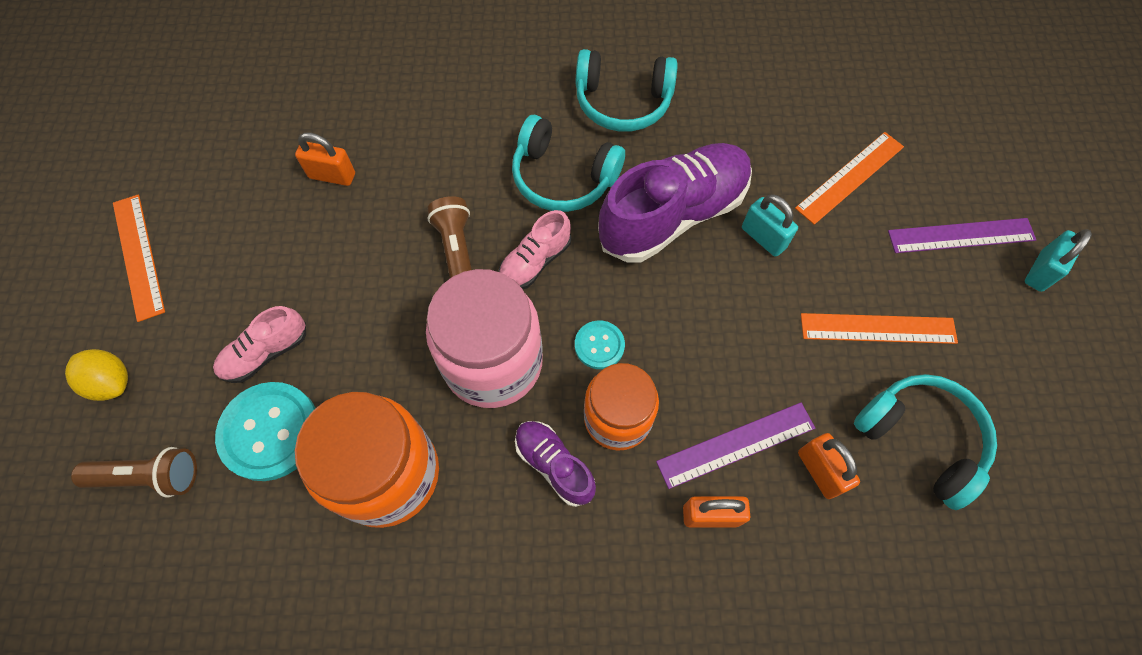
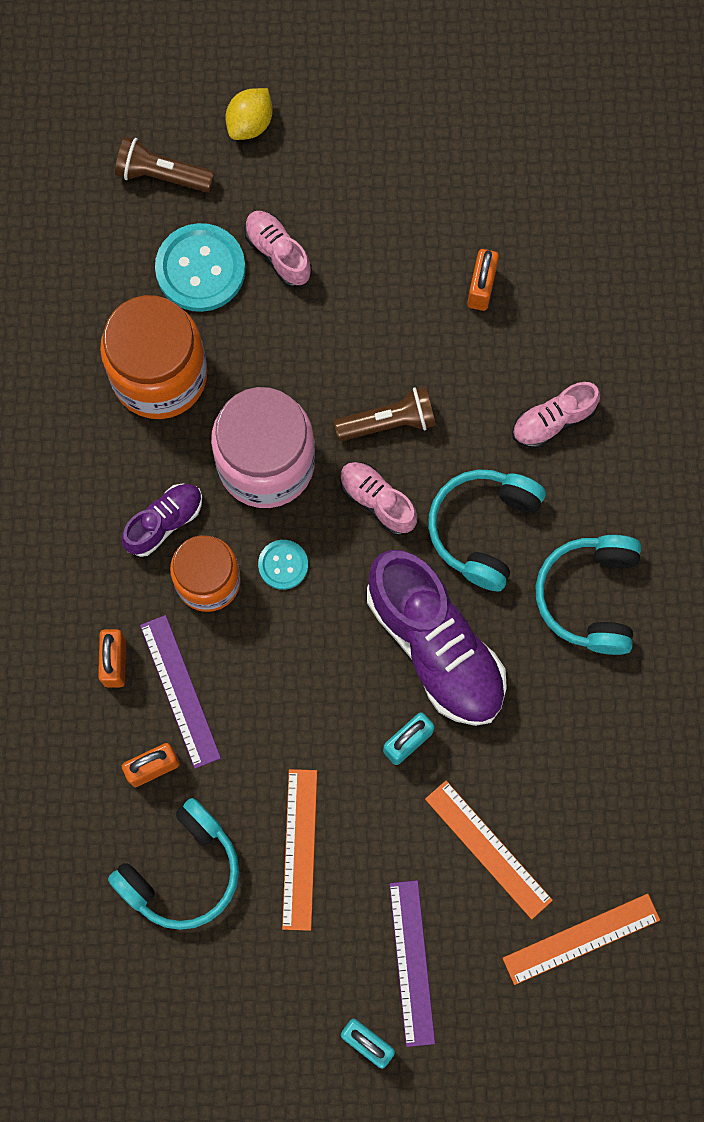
camera: 90 degrees right, 10 degrees up
(138, 256) = (382, 117): orange ruler -> orange ruler (581, 938)
(149, 476) = (162, 175): brown flashlight -> brown flashlight turned 105 degrees clockwise
(465, 124) = (553, 421): none -> pink shoe

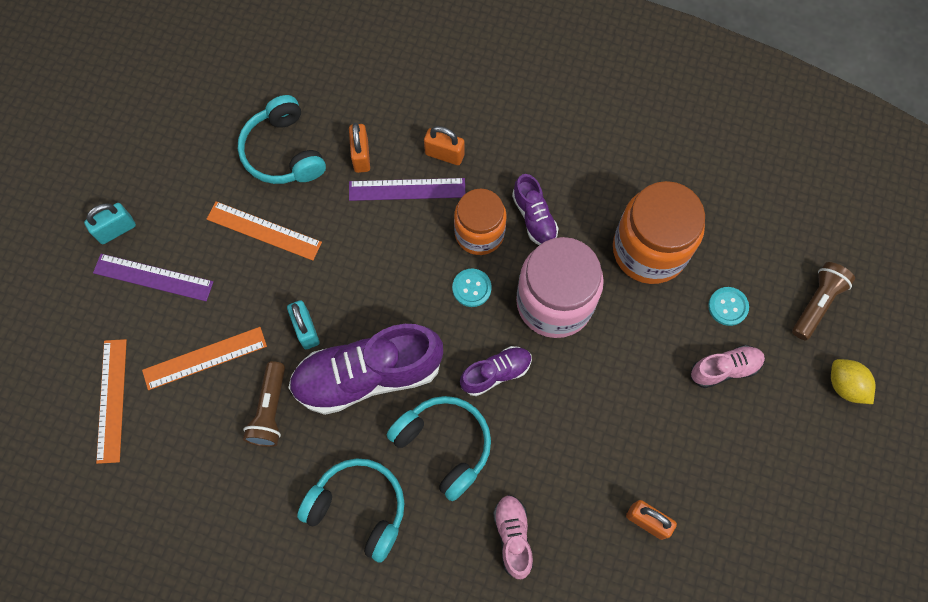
camera: 110 degrees right, 5 degrees down
(200, 269) = (728, 306): turquoise button -> turquoise button, size x0.54
(377, 501) = (496, 373): pink shoe -> purple shoe
(389, 422) = (556, 404): brown flashlight -> brown flashlight (270, 410)

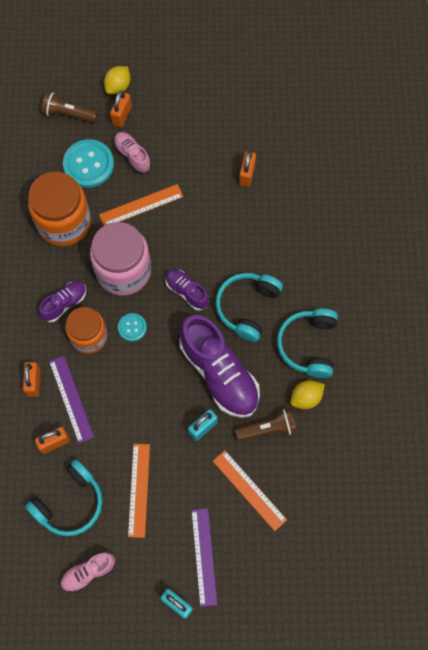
camera: 110 degrees left, 0 degrees up
(112, 400) = (303, 542): orange ruler -> orange ruler (141, 205)
(289, 476) = (306, 398): none -> yellow lemon
(513, 536) = (287, 247): pink shoe -> pink shoe (88, 573)
(728, 306) = (88, 164): turquoise button -> turquoise button, size x1.86
(795, 375) = (122, 115): none -> orange padlock

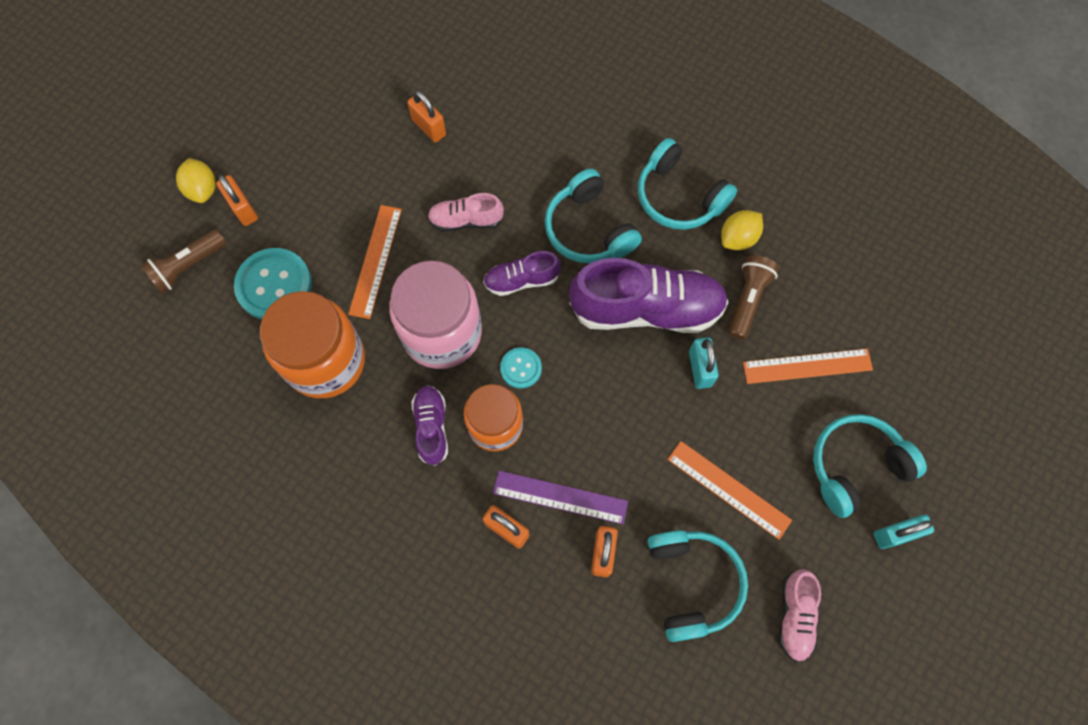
camera: 55 degrees left, 0 degrees up
(132, 156) = (304, 230): pink shoe -> pink shoe (466, 220)
(204, 556) = (856, 466): purple ruler -> turquoise headphones
(306, 398) = (738, 238): yellow lemon -> yellow lemon turned 45 degrees clockwise

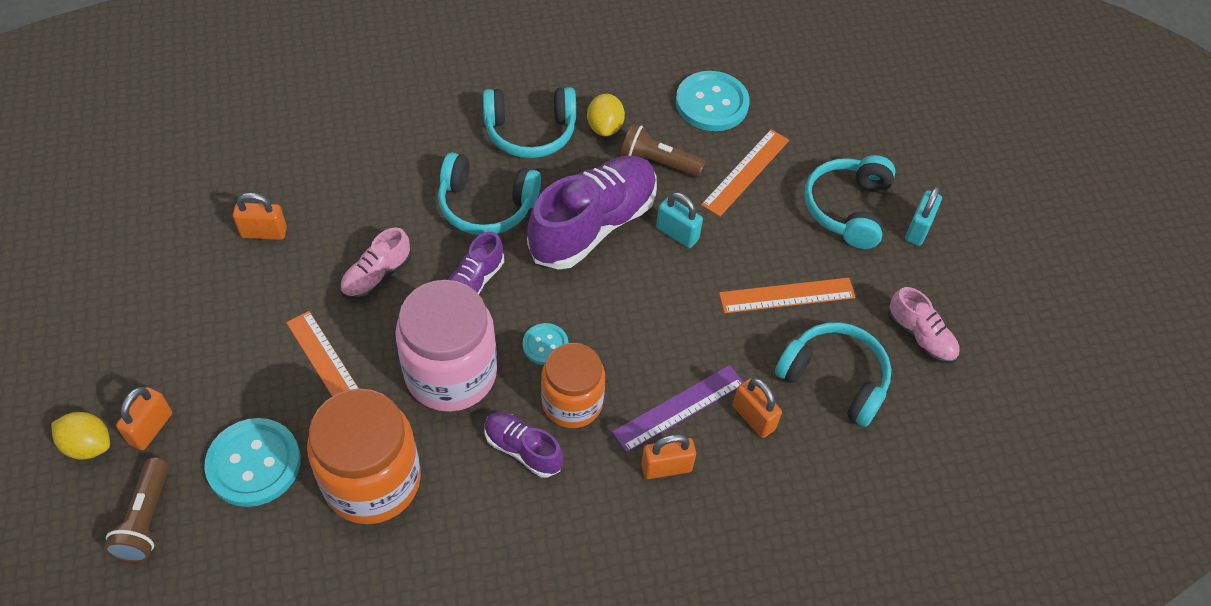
camera: 50 degrees left, 15 degrees down
(243, 209) = (151, 428): orange padlock -> orange padlock turned 75 degrees counterclockwise
(747, 300) = (658, 162): brown flashlight -> brown flashlight turned 45 degrees counterclockwise
(844, 287) = (712, 103): none -> turquoise button

